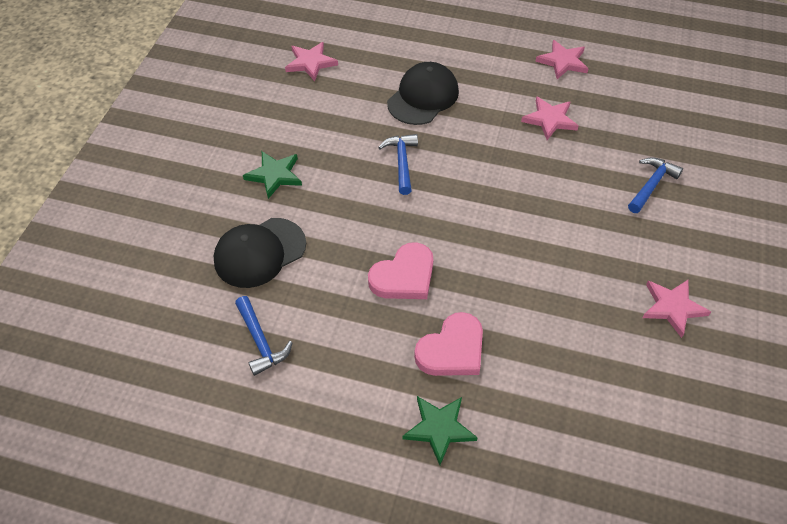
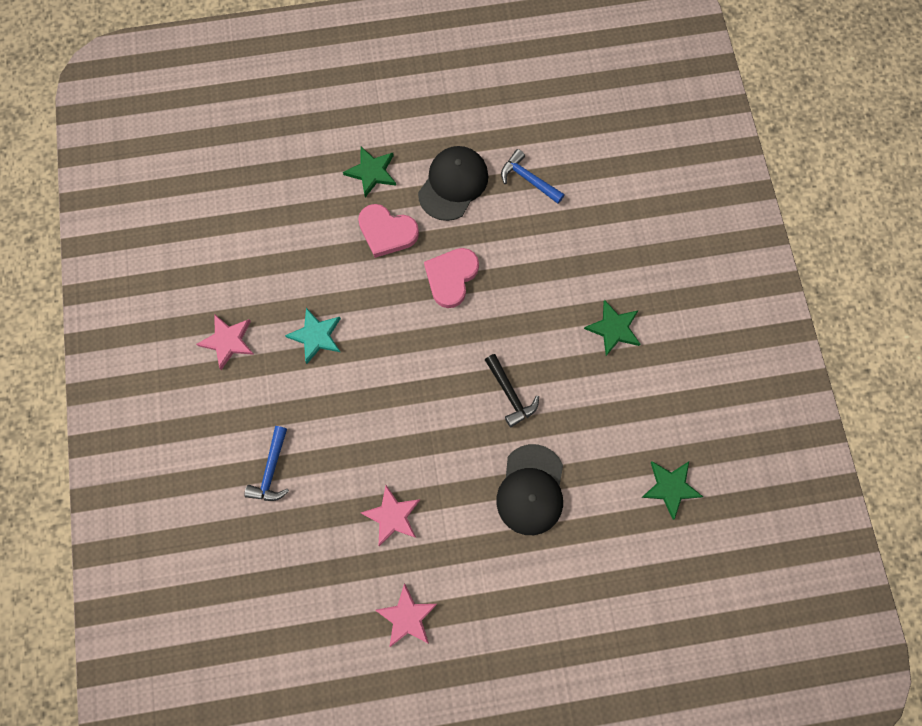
camera: 155 degrees right, 20 degrees up
(259, 253) = (576, 248): black cap -> black cap (453, 184)
(310, 63) = (670, 487): pink star -> green star
(402, 162) = (510, 394): blue hammer -> black hammer
(452, 350) = (387, 232): pink heart -> pink heart turned 90 degrees counterclockwise
(572, 276) = (316, 336): none -> turquoise star

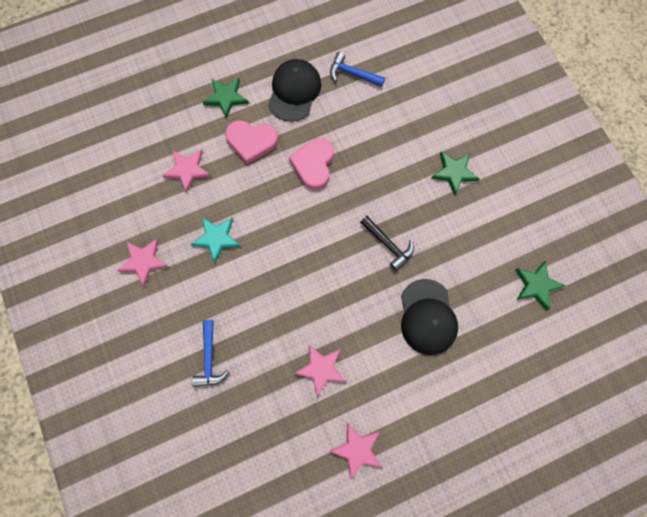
camera: 15 degrees left, 0 degrees up
(304, 247) = (187, 170): none -> pink star

